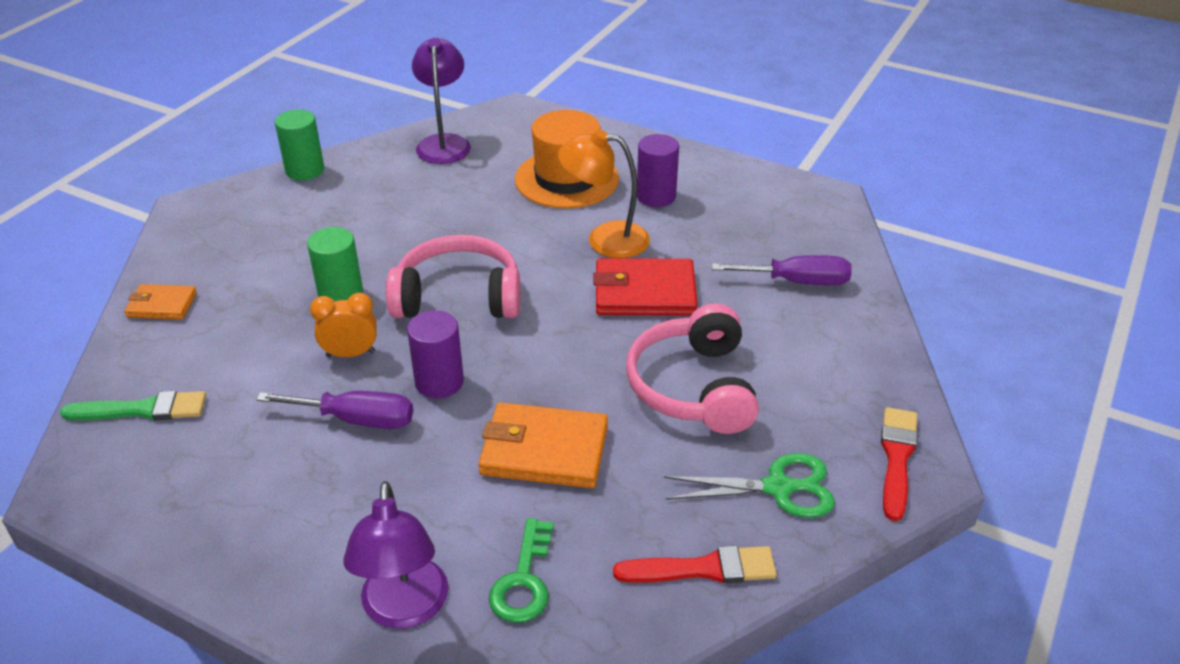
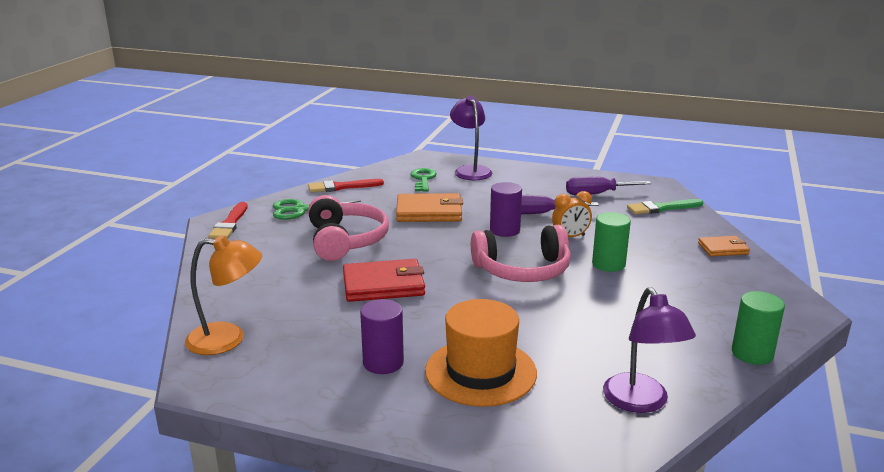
camera: 170 degrees right, 15 degrees down
(605, 239) = (424, 319): orange lamp -> orange lamp (228, 339)
(797, 282) = (259, 302): purple screwdriver -> purple screwdriver (597, 194)

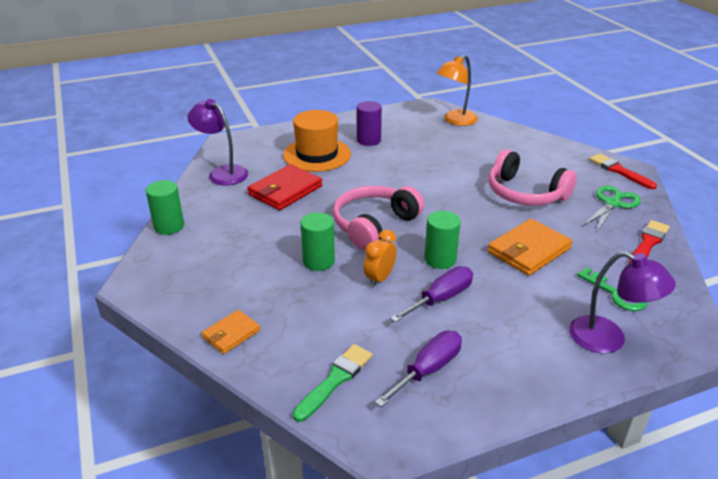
camera: 140 degrees right, 10 degrees up
(383, 285) = (440, 175): red wallet -> red wallet (285, 190)
(504, 230) = (440, 259): purple cylinder -> green cylinder

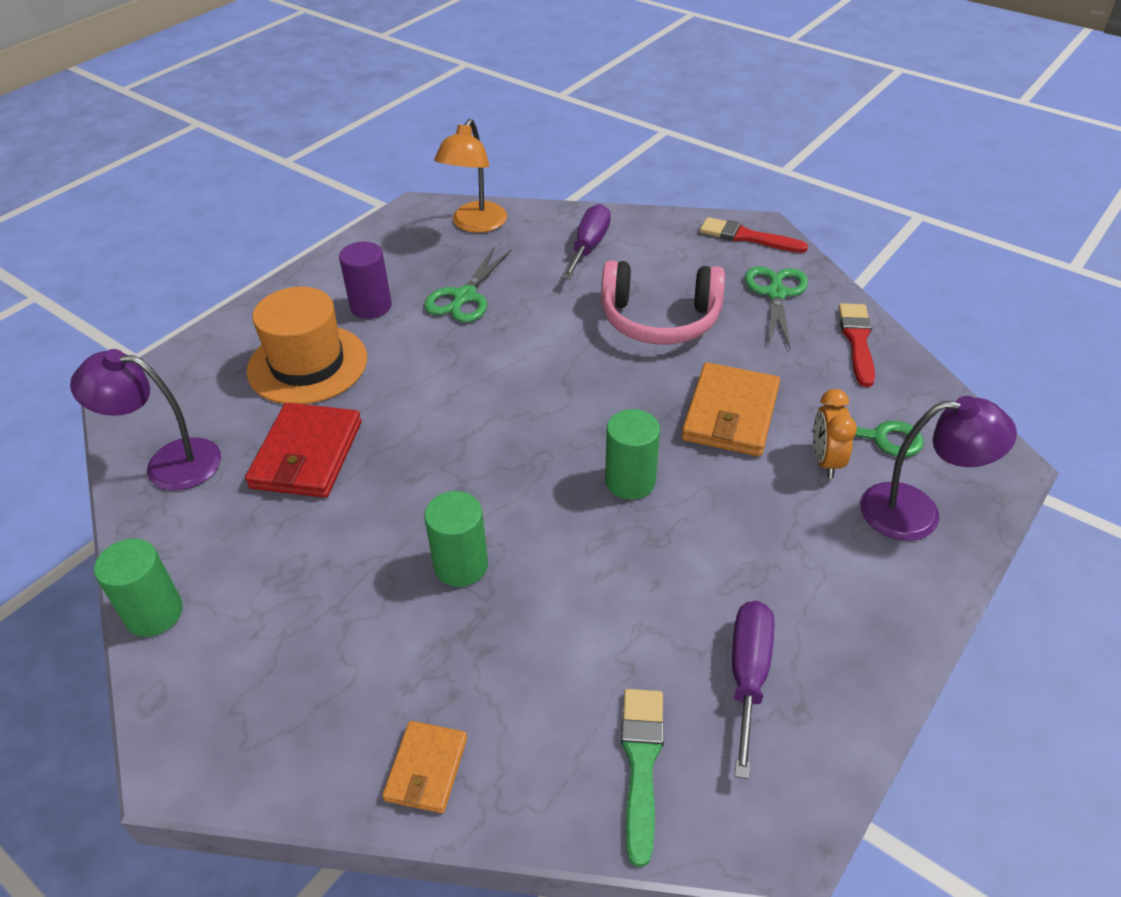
camera: 30 degrees left, 10 degrees up
(374, 225) = (495, 462): pink headphones -> none
(379, 279) = (572, 554): orange clock -> orange clock (825, 461)
(421, 150) = (464, 297): none -> green scissors
(441, 298) = (679, 547): purple screwdriver -> purple screwdriver (589, 246)

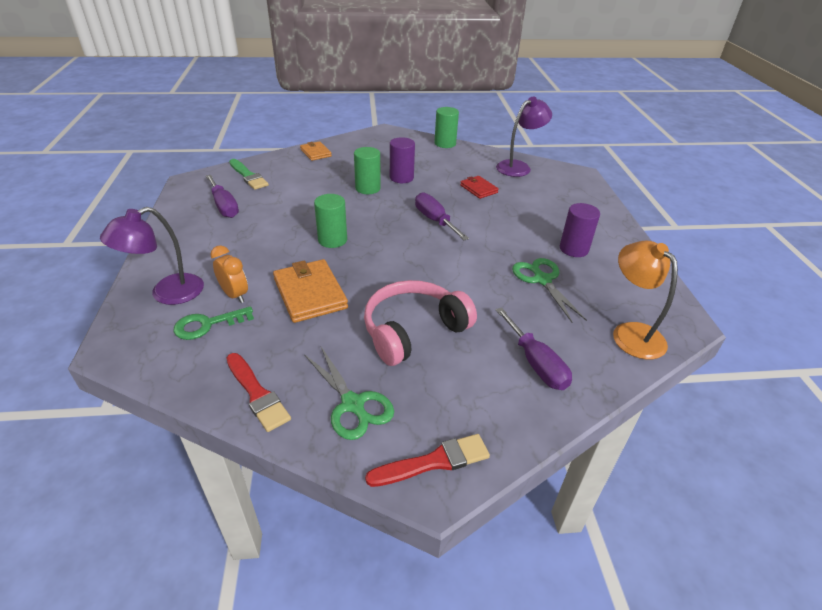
camera: 135 degrees right, 5 degrees down
(307, 364) = (543, 213): orange hat -> none
(307, 455) = (478, 189): red wallet -> red wallet, size x0.58
(374, 558) = (401, 178): none -> purple cylinder
(455, 434) = (435, 220): none -> purple screwdriver

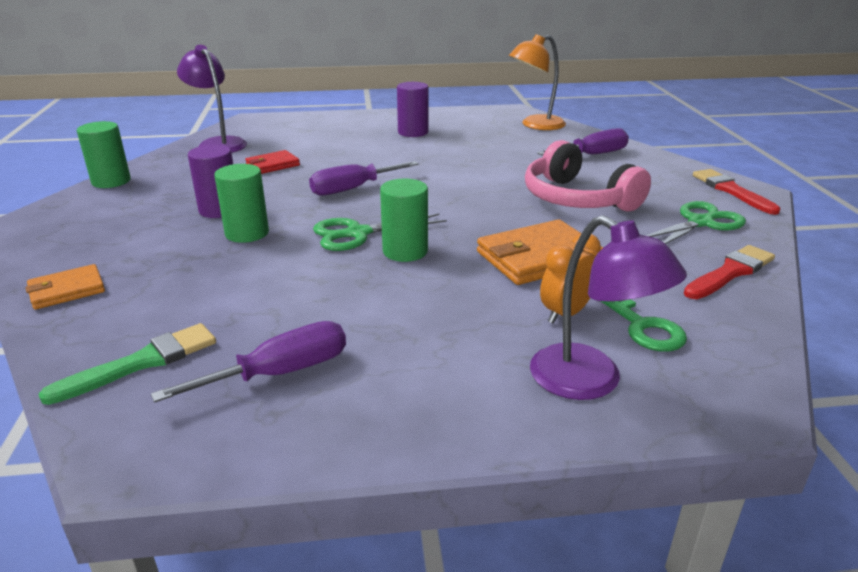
camera: 90 degrees left, 10 degrees down
(542, 279) = (469, 146): green scissors -> green scissors (357, 234)

